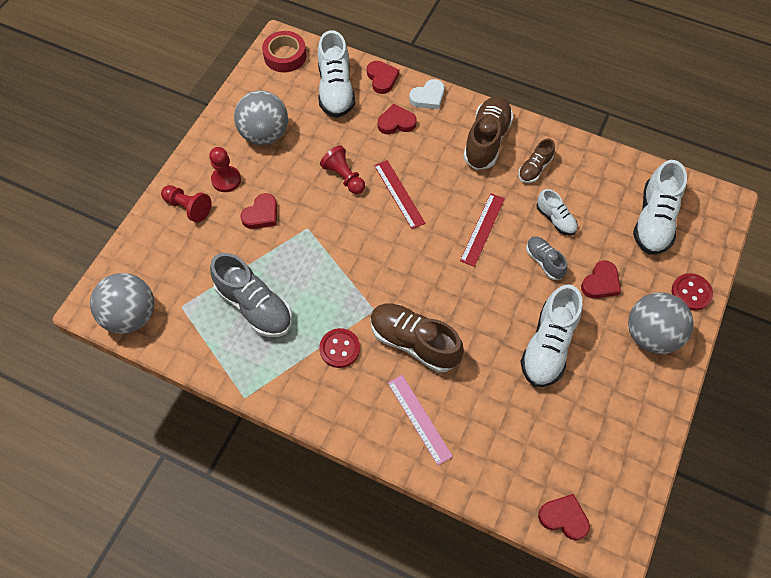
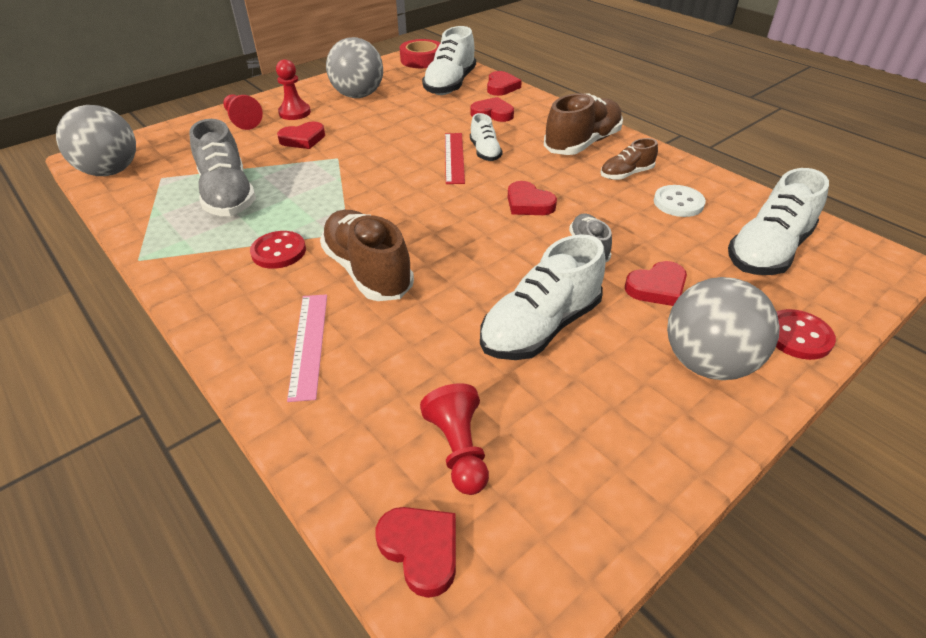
camera: 25 degrees right, 20 degrees down
(344, 177) = (407, 135): red pawn -> red pawn (459, 449)
(428, 97) = (539, 105): white heart -> none
(482, 229) = (528, 203): red ruler -> red heart
(555, 219) = (627, 218): white shoe -> white shoe (485, 152)
(582, 189) = (678, 203): none -> white button

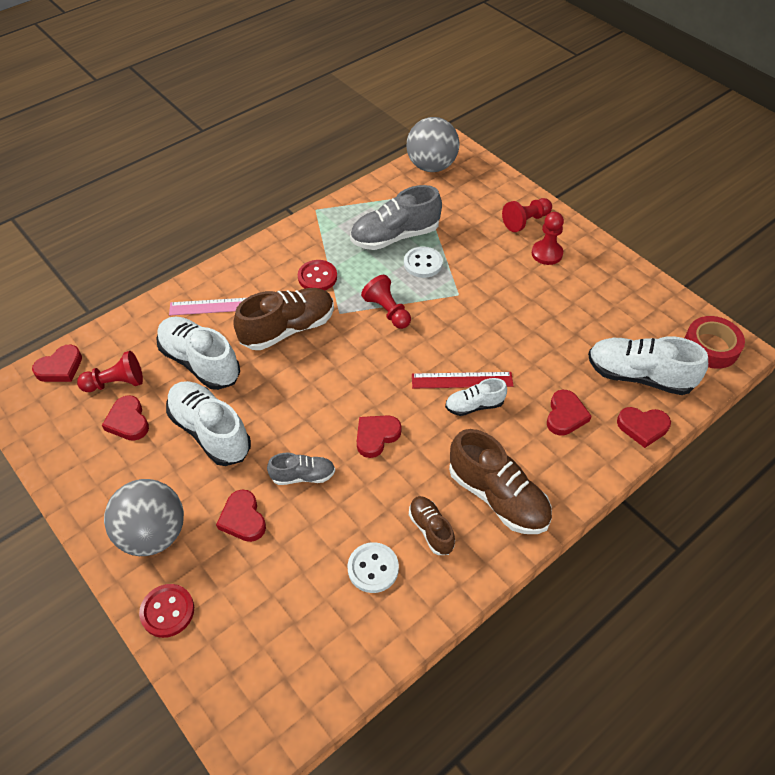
camera: 90 degrees right, 10 degrees up
(282, 177) = (423, 263): none -> white button
(303, 139) = (492, 267): red heart -> red heart (128, 421)
(352, 199) = (387, 311): none -> red pawn
(358, 95) = (594, 297): grey ball -> none
(768, 251) = (283, 629): white shoe -> white shoe (200, 362)

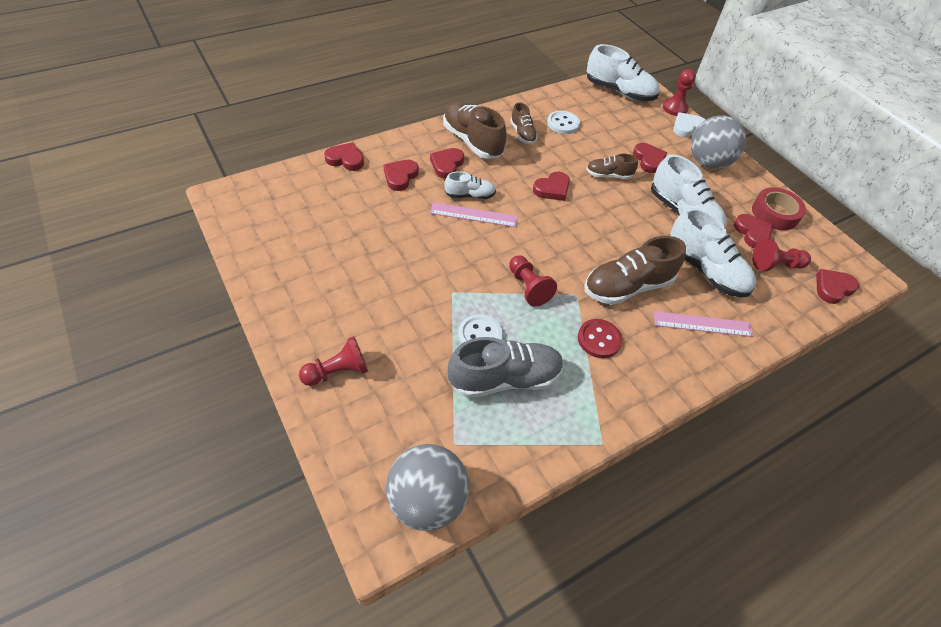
camera: 175 degrees left, 0 degrees up
(167, 611) = (687, 127): red button -> white heart
(303, 476) = (608, 175): grey shoe -> brown shoe
(462, 380) = (474, 215): red ruler -> pink ruler
(517, 446) = (447, 165): none -> red heart
(547, 253) = (336, 322): red pawn -> red pawn (675, 108)
(639, 376) = (323, 192): white shoe -> white shoe (619, 92)
(711, 347) = (243, 202): red tape -> red tape (775, 213)

